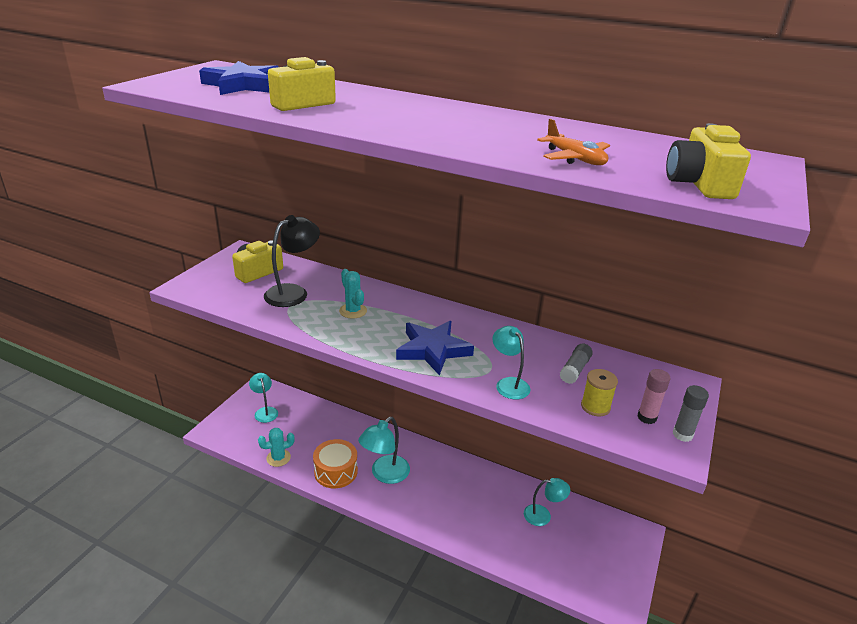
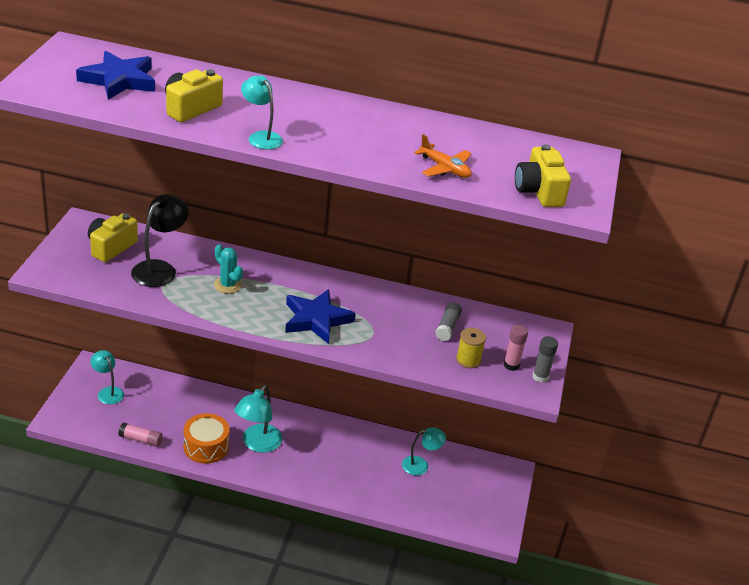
camera: 15 degrees left, 5 degrees up
(278, 458) = (141, 439): turquoise cactus -> pink glue stick
(508, 384) = (391, 346): turquoise lamp -> turquoise lamp (261, 137)

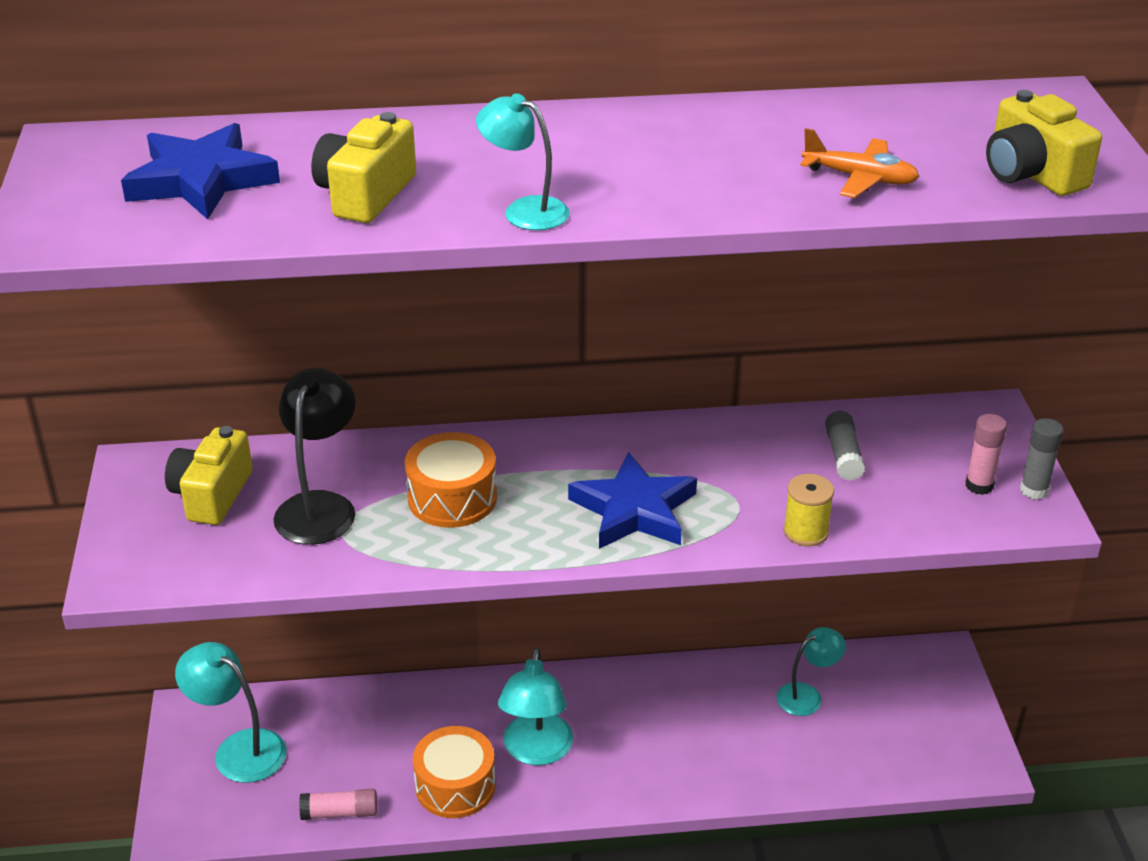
camera: 15 degrees left, 0 degrees up
(108, 392) = (239, 749): turquoise lamp -> turquoise lamp, size x1.51
(227, 285) = (452, 498): turquoise cactus -> orange drum
(468, 360) = (911, 499): yellow spool -> yellow spool (805, 532)

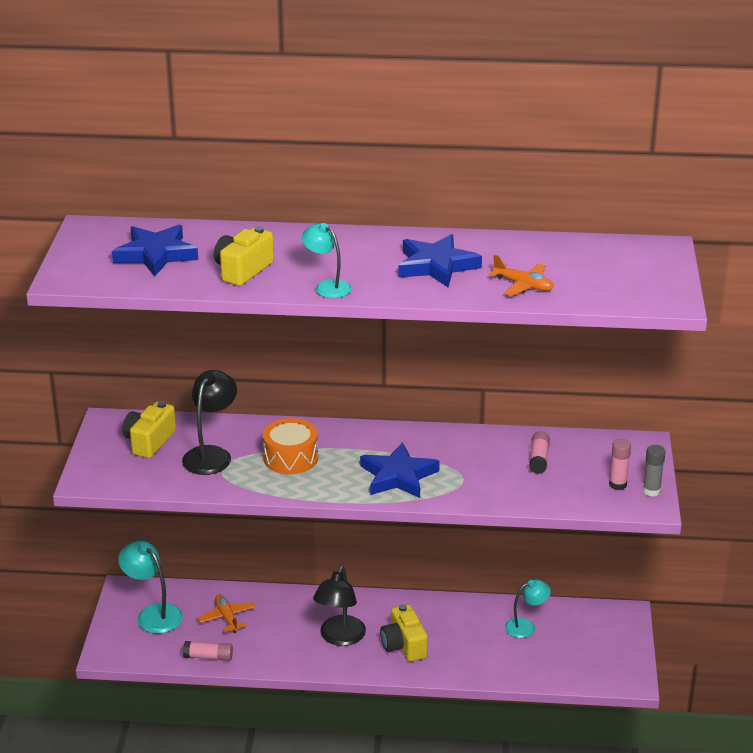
camera: 10 degrees right, 5 degrees down
(356, 740) = (227, 618): none -> orange plane
(455, 786) = (283, 651): orange drum -> none
(536, 751) = (340, 638): turquoise lamp -> black lamp
(699, 158) = (436, 266): none -> blue star
(805, 532) = (499, 499): yellow spool -> none
(843, 455) = (539, 459): grey glue stick -> pink glue stick
(1031, 174) = (624, 291): yellow camera -> yellow camera (404, 645)

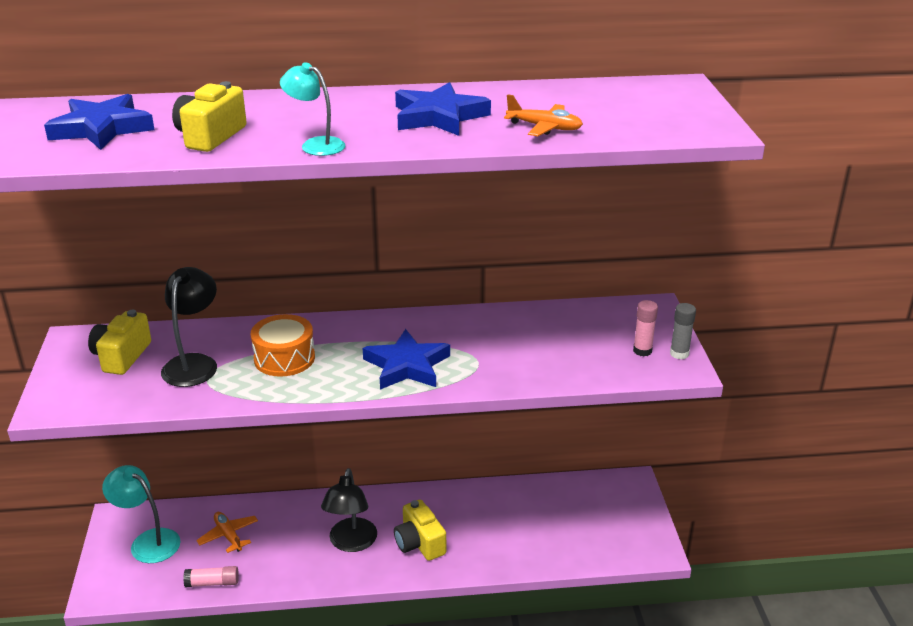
camera: 10 degrees left, 0 degrees up
(526, 626) = (539, 507): turquoise lamp -> none
(539, 459) = (552, 332): pink glue stick -> none

